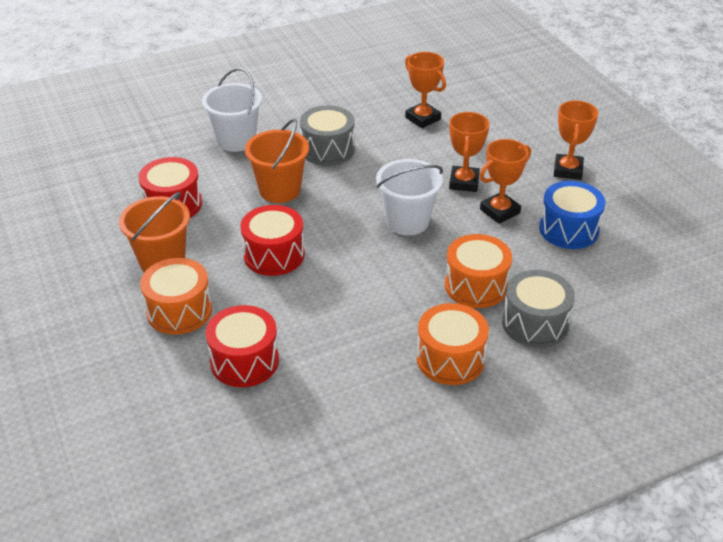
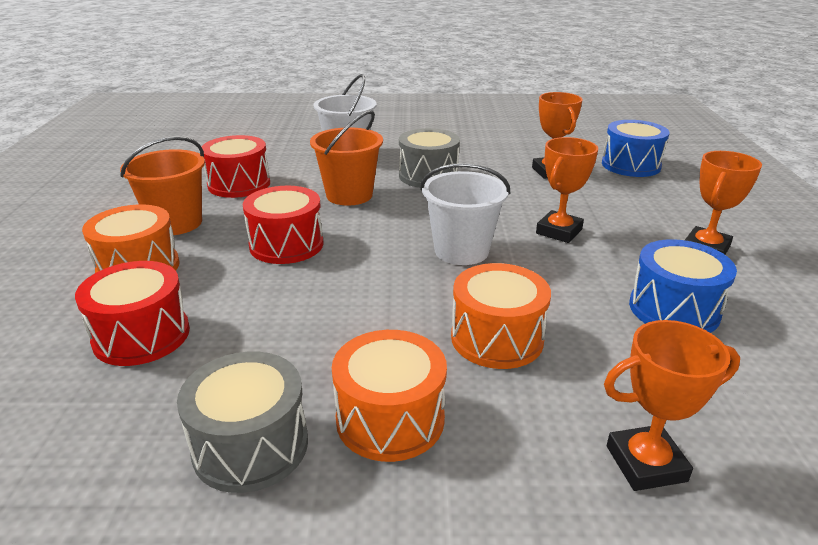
camera: 25 degrees right, 10 degrees down
(480, 94) = (631, 165): none -> blue drum
(499, 211) = (586, 268): orange trophy -> orange trophy (645, 463)
(535, 323) = (552, 412): grey drum -> grey drum (250, 445)

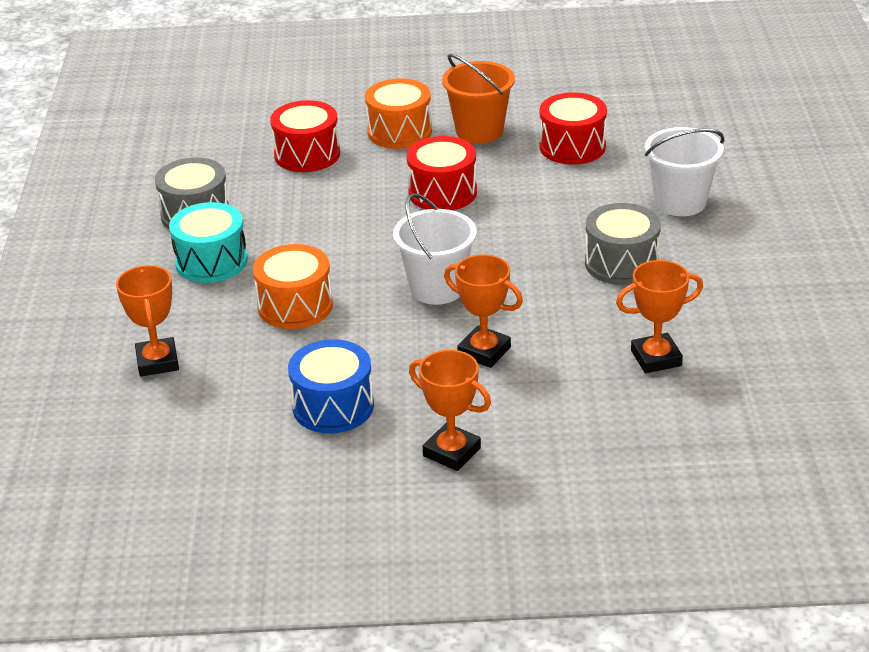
camera: 90 degrees right, 5 degrees up
(349, 195) = (556, 215): orange bucket -> none
(390, 419) = (211, 261): orange drum -> turquoise drum
(631, 165) = (698, 433): blue drum -> none

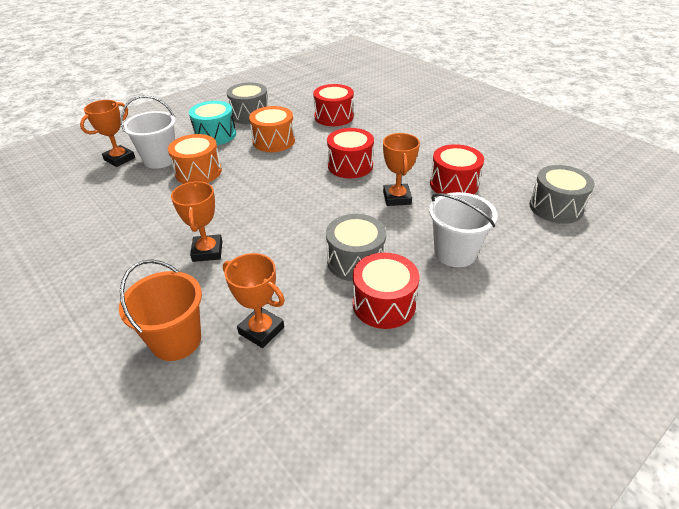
camera: 50 degrees right, 5 degrees up
(333, 406) = (114, 224): blue drum -> none
(399, 132) = (388, 129): orange drum -> orange drum (274, 141)
(437, 288) = (256, 206): white bucket -> white bucket (160, 159)
(452, 452) = (92, 287): orange trophy -> orange trophy (397, 198)
(479, 131) = (423, 149): orange bucket -> orange bucket (176, 340)
(686, 113) = (556, 207): none -> grey drum
(702, 274) = (384, 304): none -> red drum

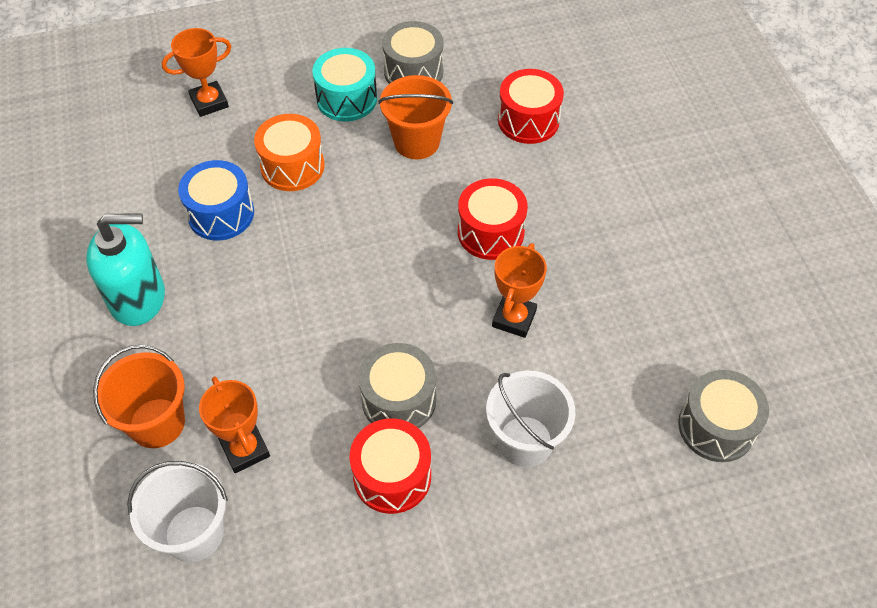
camera: 25 degrees right, 15 degrees up
(118, 271) = (138, 298): none -> turquoise soap dispenser
(160, 159) = (256, 123): white bucket -> white bucket (194, 533)
(160, 207) = (221, 214): none -> blue drum
(207, 251) = (242, 310): orange trophy -> none
(274, 141) = (416, 142): orange drum -> orange bucket
(454, 184) = (607, 326): red drum -> none

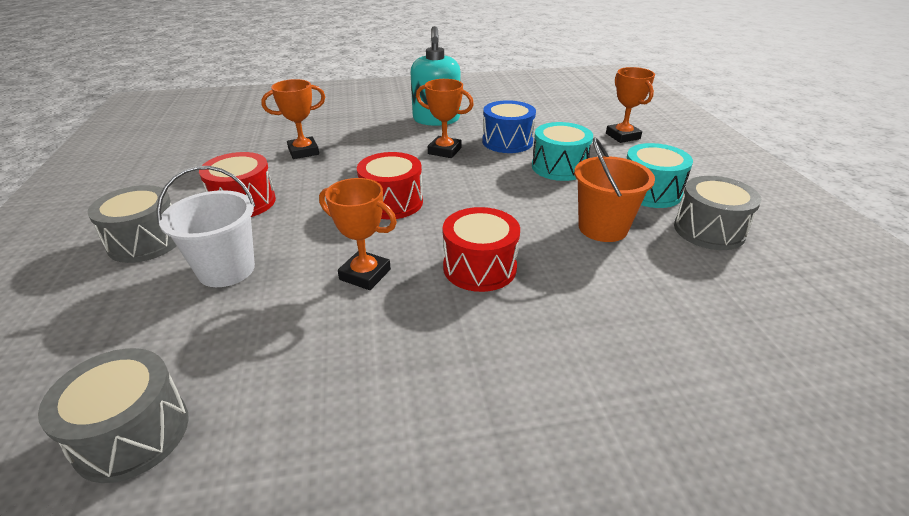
camera: 95 degrees right, 20 degrees down
(157, 423) = (339, 127): orange bucket -> none
(194, 533) = (257, 138): white bucket -> none
(246, 279) = (444, 151): none -> orange trophy
(292, 166) = (559, 167): orange drum -> turquoise drum
(399, 399) = (308, 207): grey drum -> grey drum (146, 241)
(528, 120) = (662, 311): red drum -> red drum (392, 202)

